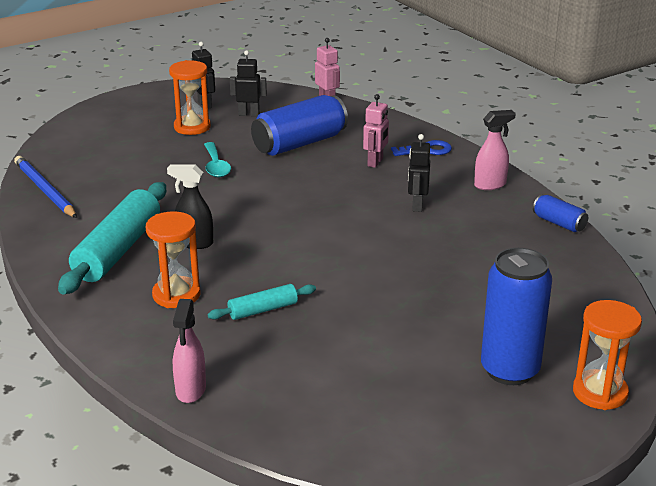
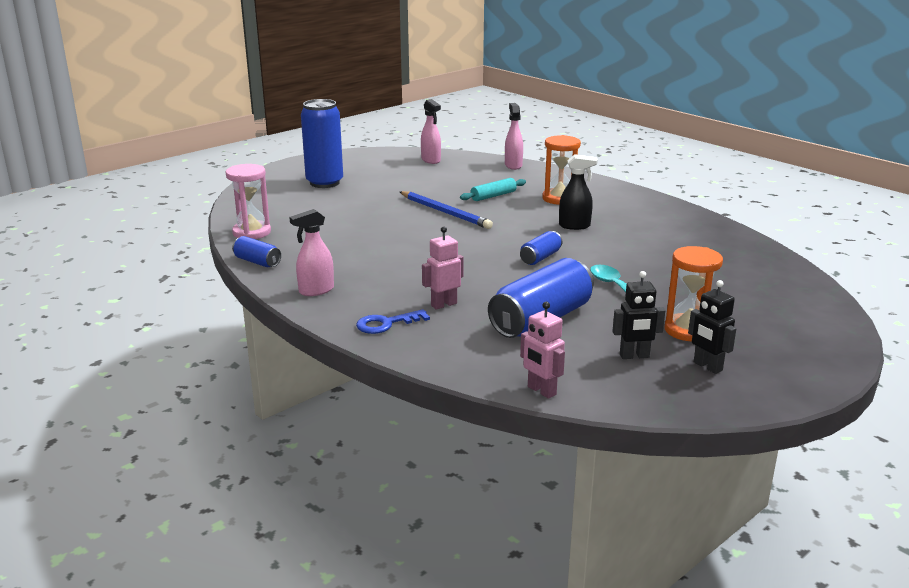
camera: 170 degrees right, 5 degrees down
(45, 190) = (753, 252): blue pencil -> blue pencil (445, 212)
(118, 250) = (630, 218): turquoise rolling pin -> none
(262, 203) = (540, 257): none -> blue can
(325, 425) = (431, 160): none -> pink spray bottle
(375, 162) = (443, 304): pink robot -> pink robot turned 45 degrees clockwise
(417, 205) = (392, 266): black robot -> none
(582, 268) = (252, 232): none -> pink hourglass
(600, 392) = (272, 178): orange hourglass -> none

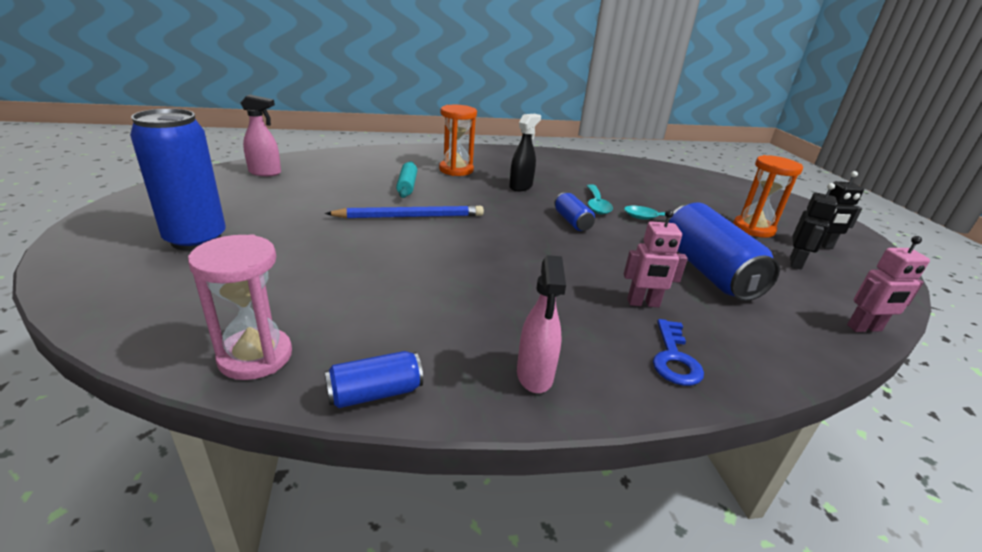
camera: 60 degrees left, 5 degrees up
(443, 304) = (643, 303): pink robot -> pink robot turned 90 degrees counterclockwise
(513, 165) = (353, 155): pink spray bottle -> none
(597, 258) = (596, 205): none -> turquoise spoon

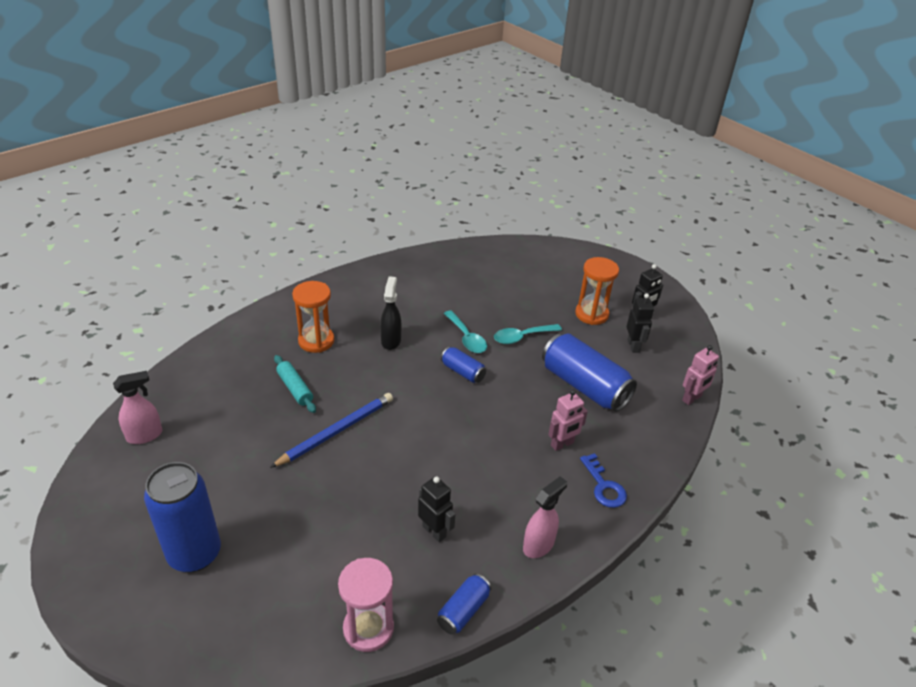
camera: 30 degrees left, 10 degrees up
(422, 312) = (434, 531): none -> black robot
(534, 375) = (538, 545): pink spray bottle -> pink spray bottle turned 105 degrees counterclockwise

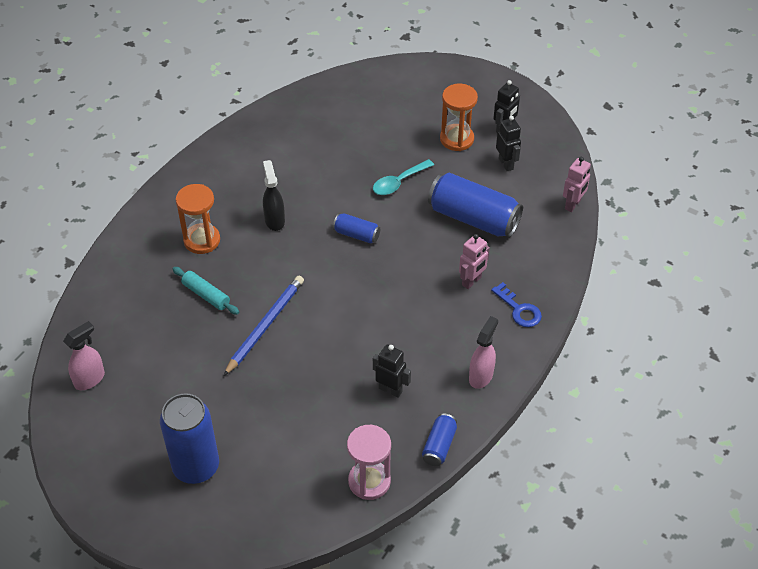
camera: 15 degrees left, 10 degrees up
(466, 338) = (346, 197): turquoise spoon -> none

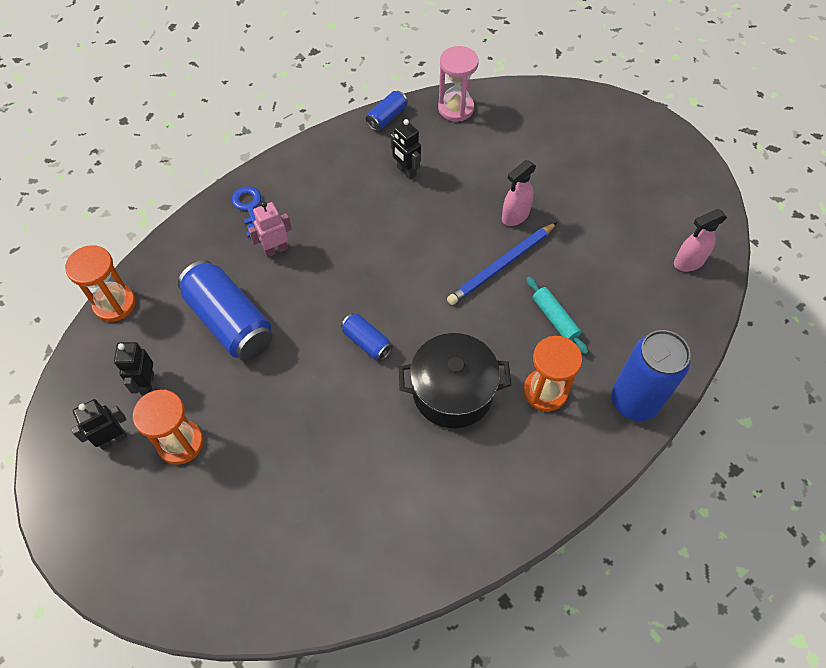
camera: 160 degrees left, 10 degrees up
(196, 467) = (597, 157): blue can -> blue can (634, 401)
(274, 220) = (452, 392): black spray bottle -> black pot
(399, 182) = (285, 399): turquoise spoon -> none
(481, 376) = (321, 160): pink spray bottle -> pink spray bottle (515, 216)
(573, 205) = (114, 304): pink robot -> orange hourglass

